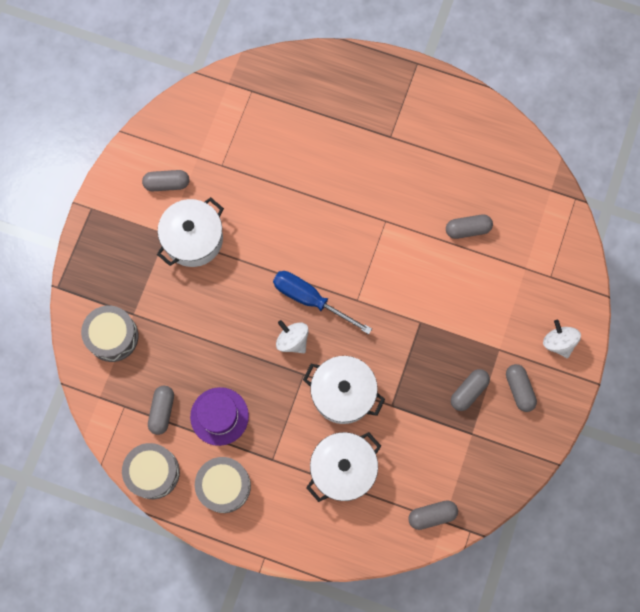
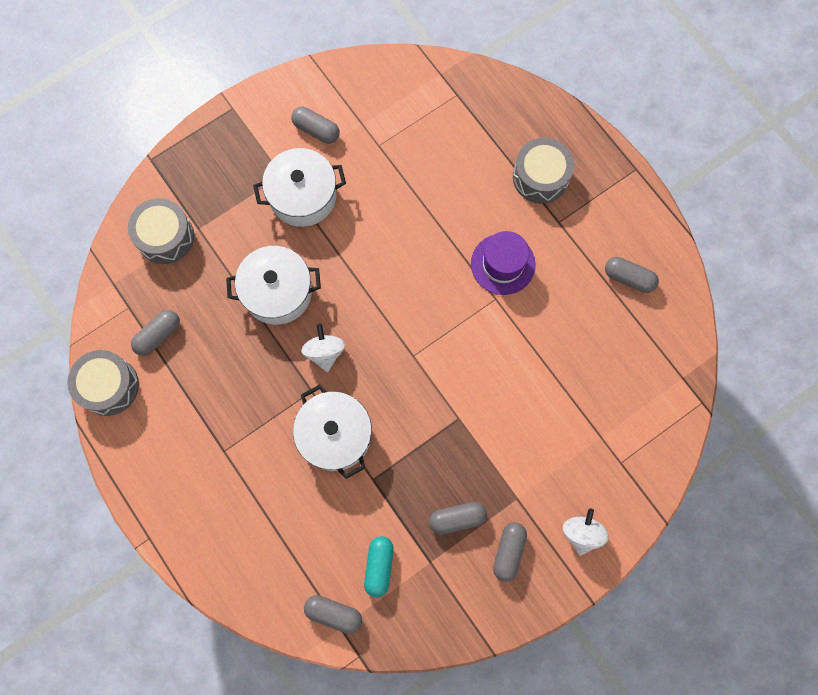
camera: 35 degrees right, 0 degrees up
(219, 416) = (206, 376): purple hat -> purple hat (503, 264)
(224, 486) = (162, 444): grey drum -> grey drum (540, 177)
(310, 299) = (369, 325): blue screwdriver -> none
(343, 469) = (282, 507): white pot -> white pot (277, 292)
(439, 461) = (379, 566): none -> turquoise capsule
(467, 229) = (570, 360): grey capsule -> grey capsule (629, 278)

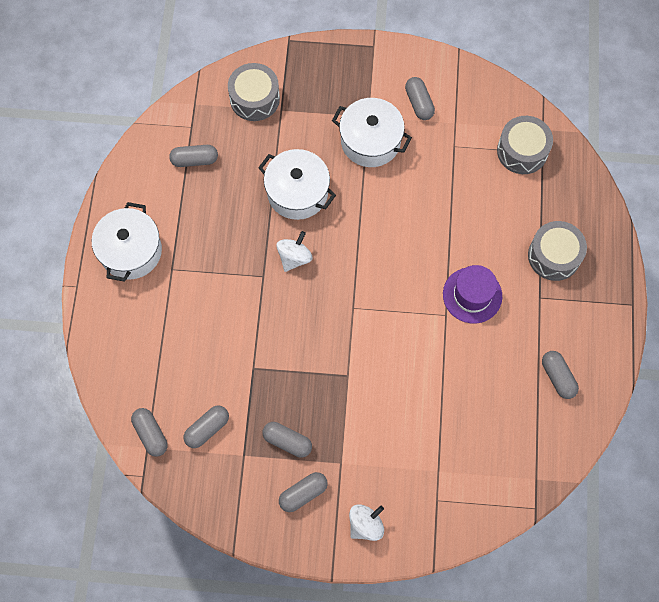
camera: 40 degrees right, 5 degrees down
(109, 386) = (135, 168): grey drum -> grey drum (522, 151)
(335, 435) = (253, 318): white pot -> white pot (131, 251)
(379, 566) = (207, 429): turquoise capsule -> grey capsule

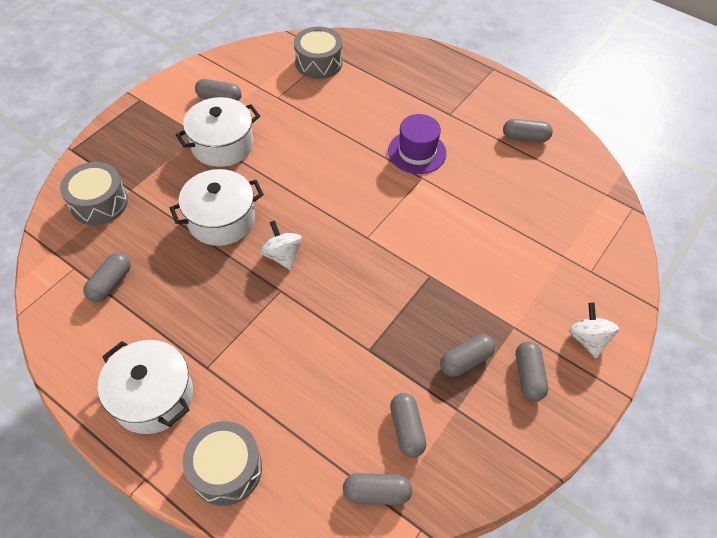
camera: 60 degrees left, 15 degrees down
(554, 256) = (421, 89): grey drum -> grey drum (226, 469)

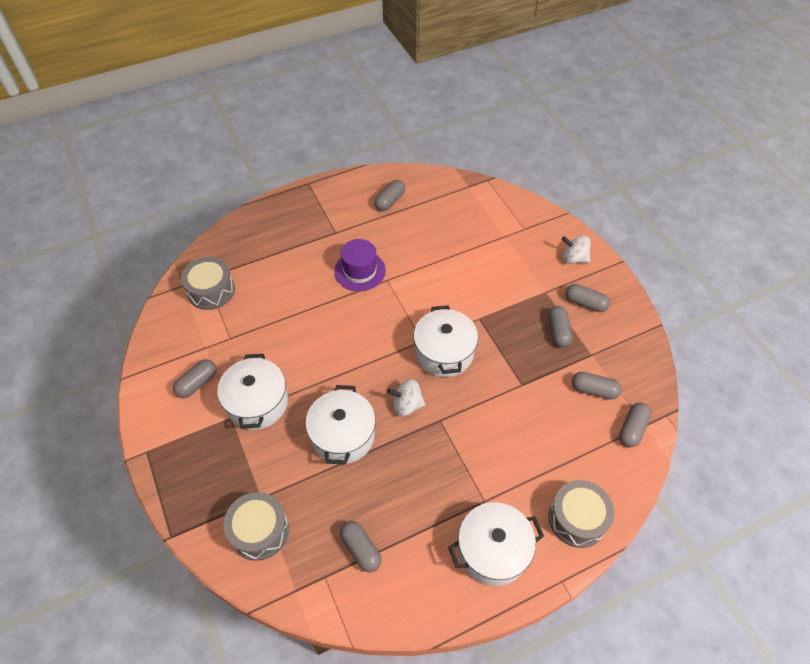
camera: 60 degrees left, 0 degrees up
(364, 261) = (444, 352): none -> white pot

